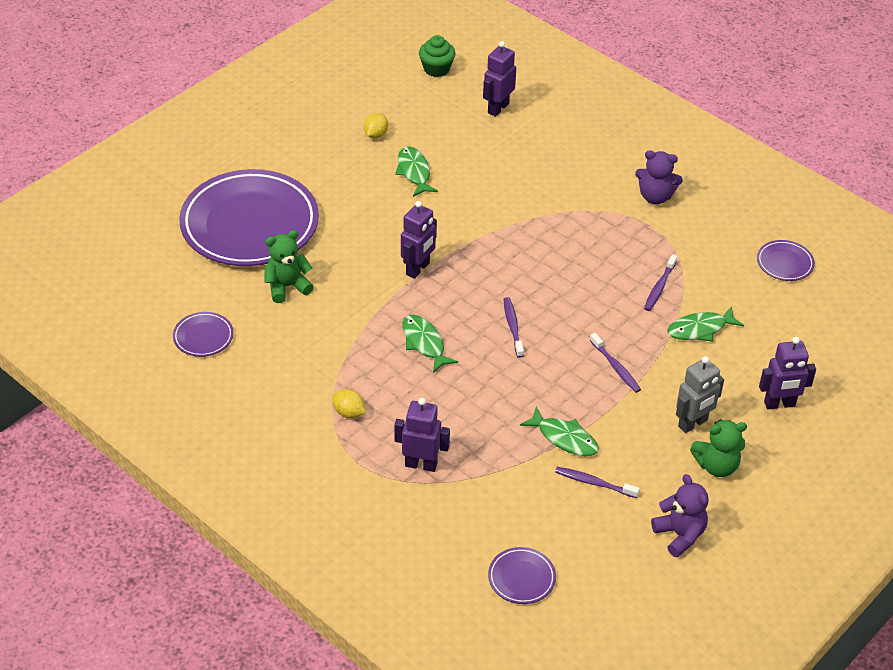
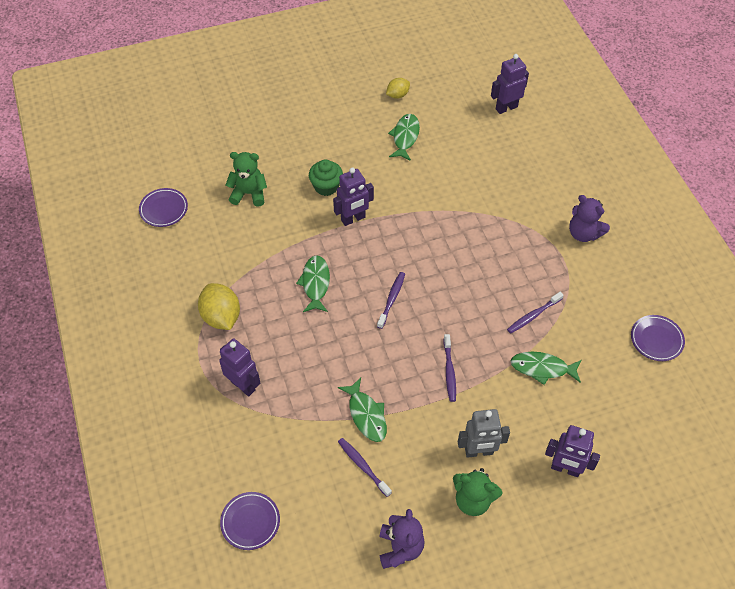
camera: 30 degrees right, 10 degrees up
(250, 224) = (257, 132): purple plate -> none
(349, 412) = (221, 317): yellow lemon -> yellow lemon, size x1.72
(436, 69) = (480, 57): green cupcake -> green cupcake (326, 186)

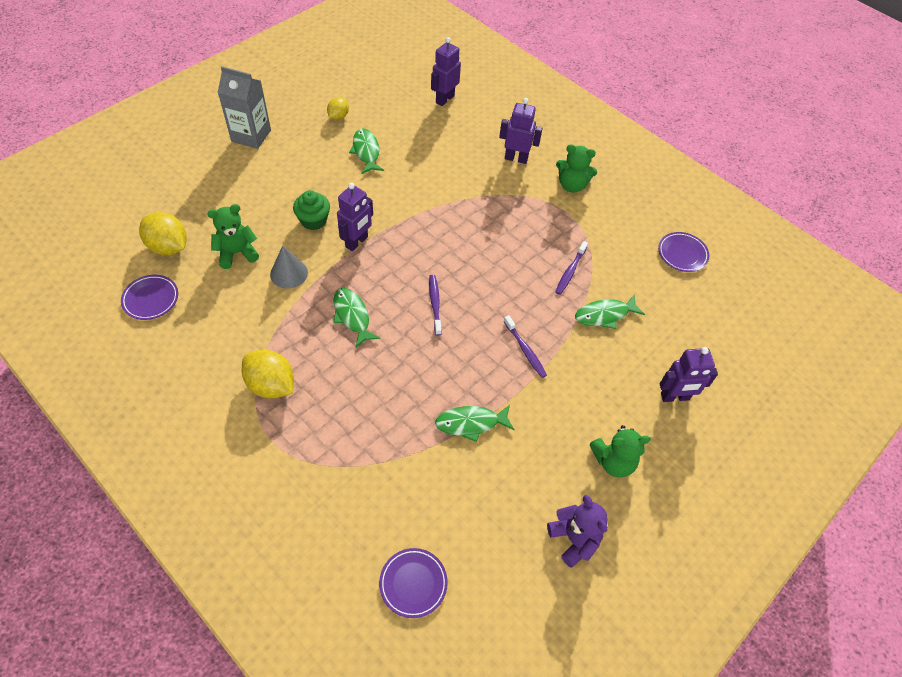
camera: 30 degrees left, 0 degrees up
(198, 169) = (168, 247): none -> yellow lemon
(243, 385) = (331, 445): purple robot -> purple robot (516, 158)
(282, 226) = (289, 273): none -> grey cone
(312, 90) = (251, 136): none -> grey carton
(363, 466) = (495, 475): purple toothbrush -> none
(366, 415) = (471, 423): green fish -> green fish turned 135 degrees clockwise
(479, 451) = (593, 414): grey robot -> none
(583, 233) = (572, 185): purple teddy bear -> green teddy bear

